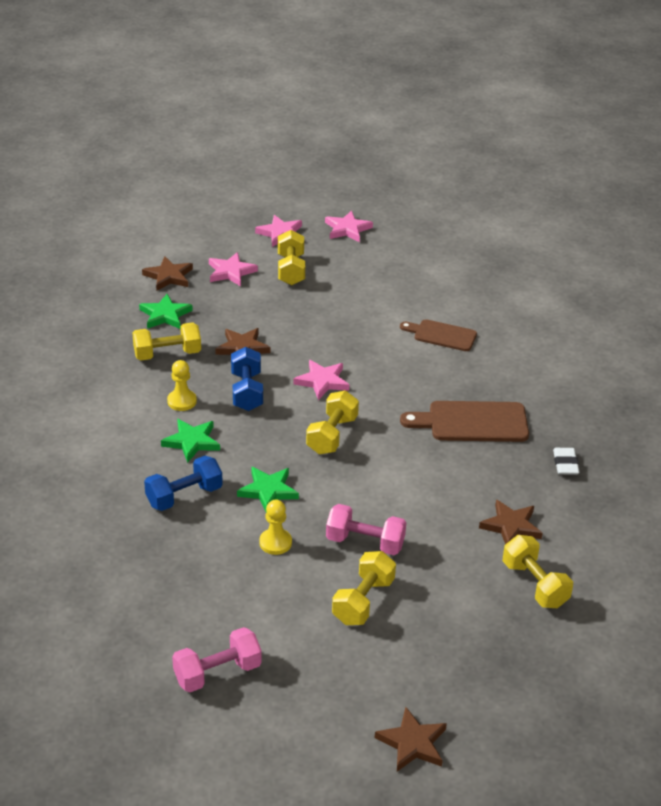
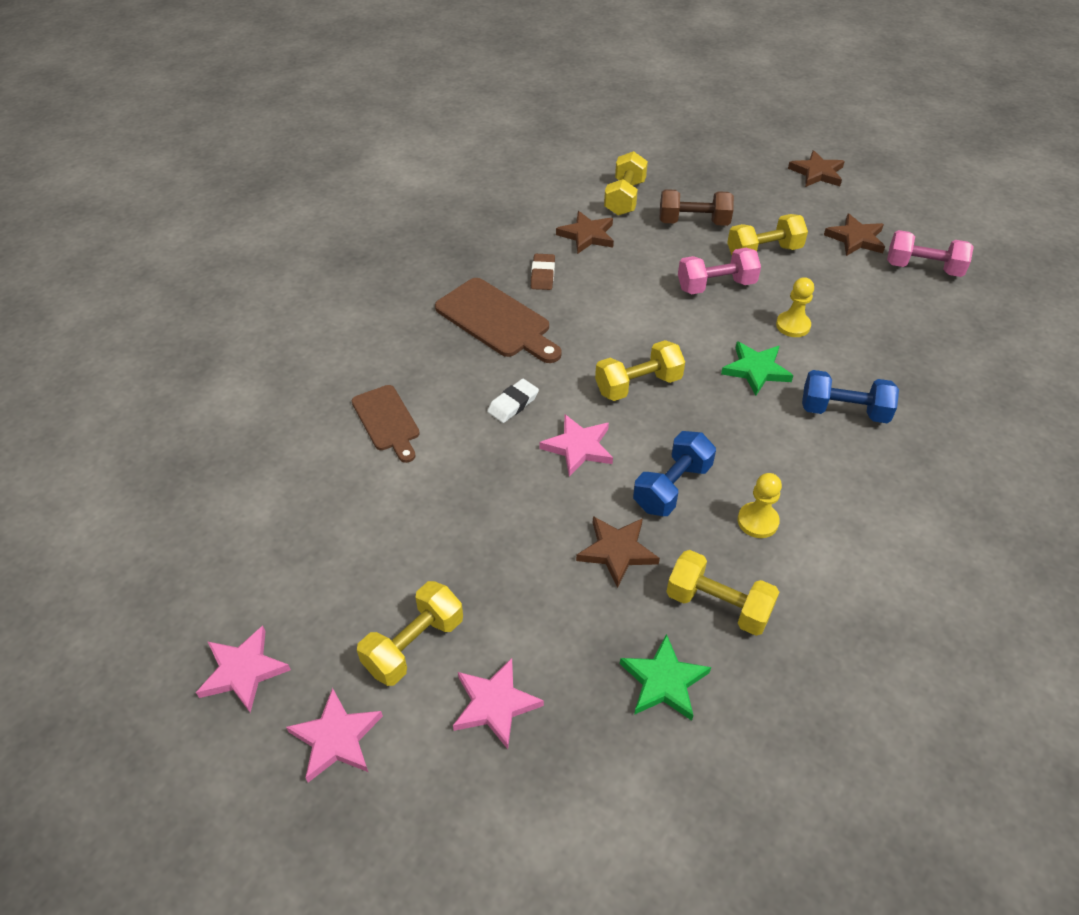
camera: 135 degrees left, 10 degrees up
(168, 276) = (590, 766): brown star -> brown star (855, 239)
(192, 442) = (788, 463): green star -> none
(365, 542) = (716, 286): pink dumbbell -> pink dumbbell turned 75 degrees counterclockwise
(451, 596) = (693, 222): none -> brown dumbbell
(493, 472) = (542, 275): none -> brown eraser
(565, 464) = (477, 249): white eraser -> white eraser (513, 404)

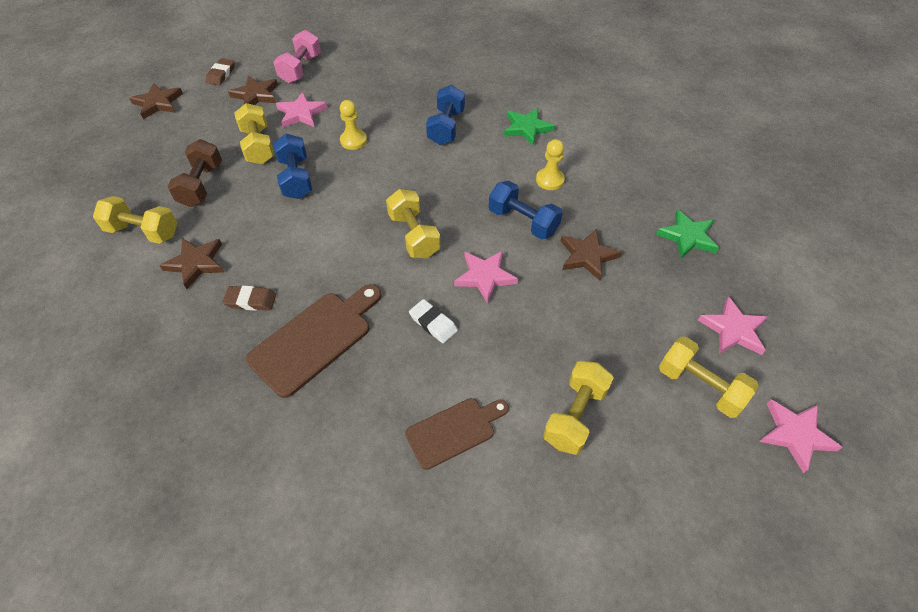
camera: 90 degrees left, 5 degrees up
(243, 671) = (762, 523): pink star -> pink star (301, 113)
(716, 286) = (296, 178): pink dumbbell -> blue dumbbell
(718, 605) = (623, 206): yellow dumbbell -> yellow dumbbell (574, 415)
(756, 370) = (401, 165): green star -> green star (527, 128)
(886, 207) = (221, 74): none -> brown eraser

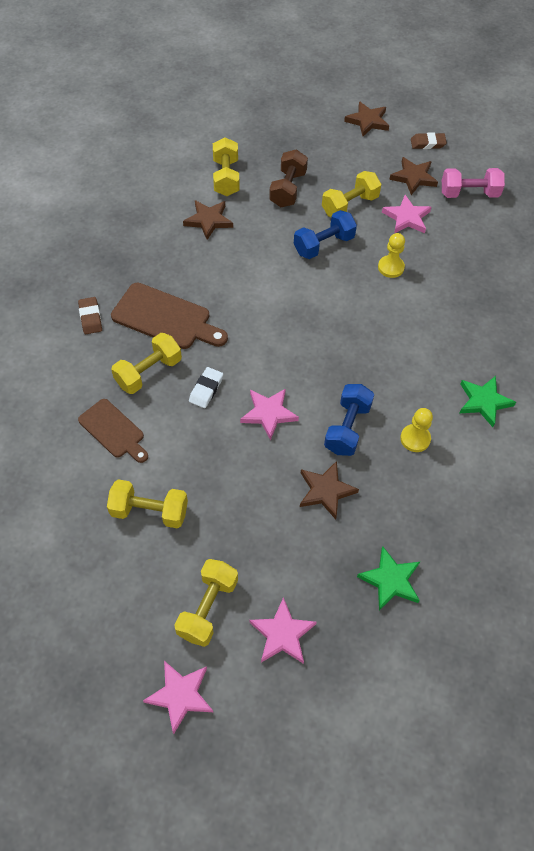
camera: 70 degrees right, 5 degrees up
(201, 185) = (288, 189): brown dumbbell -> brown dumbbell turned 60 degrees counterclockwise
(251, 300) = (186, 266): brown eraser -> brown eraser (90, 317)
(414, 235) = (294, 348): yellow dumbbell -> yellow dumbbell (148, 372)
(446, 127) = (447, 332): blue dumbbell -> none

